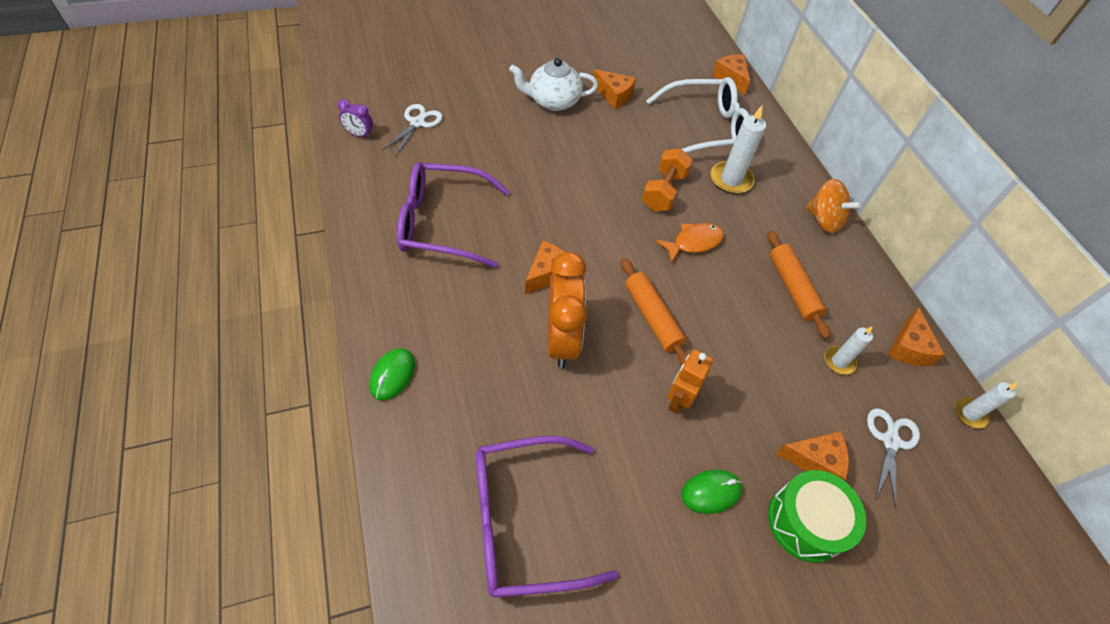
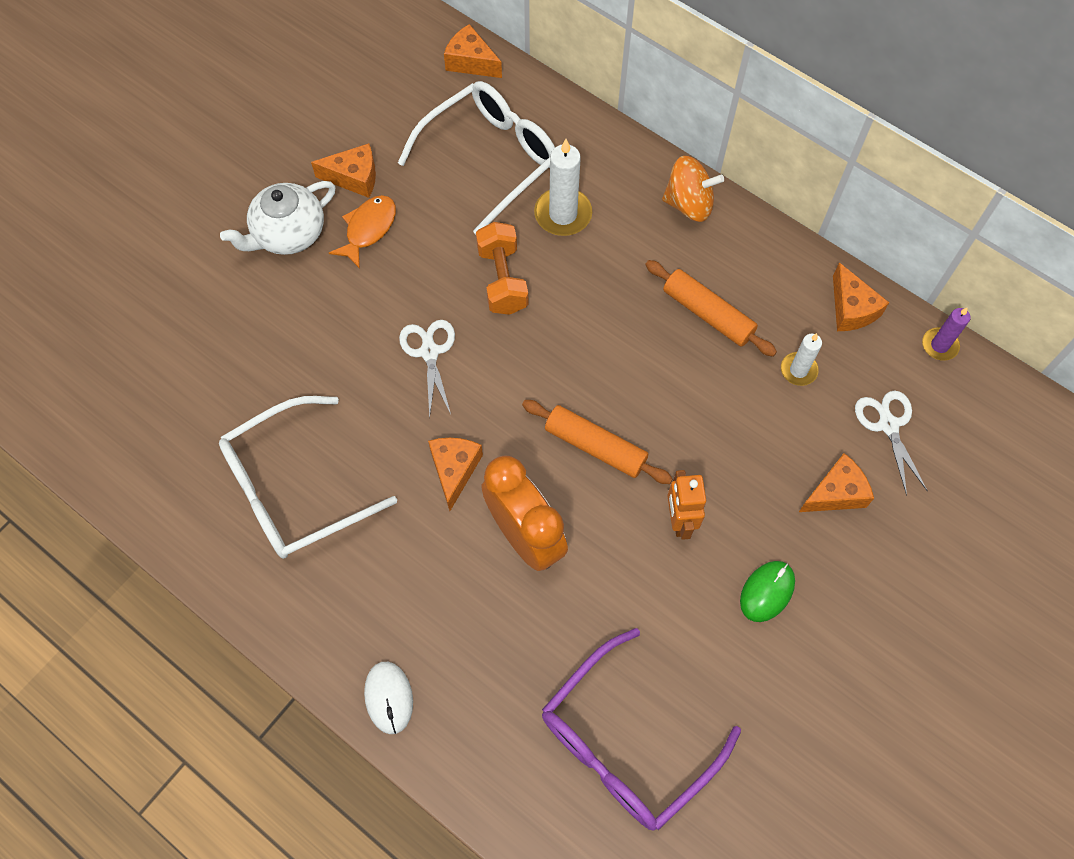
camera: 30 degrees left, 10 degrees up
(359, 135) = (95, 439): purple clock -> none
(392, 375) = (388, 697): green mouse -> white mouse
(417, 123) = (151, 375): white scissors -> white scissors (429, 352)
(442, 223) = (294, 488): purple glasses -> white glasses
(693, 242) = (577, 325): orange fish -> orange fish (368, 229)
(806, 522) = (862, 559): green drum -> none
(969, 414) = (939, 345): white candle -> purple candle

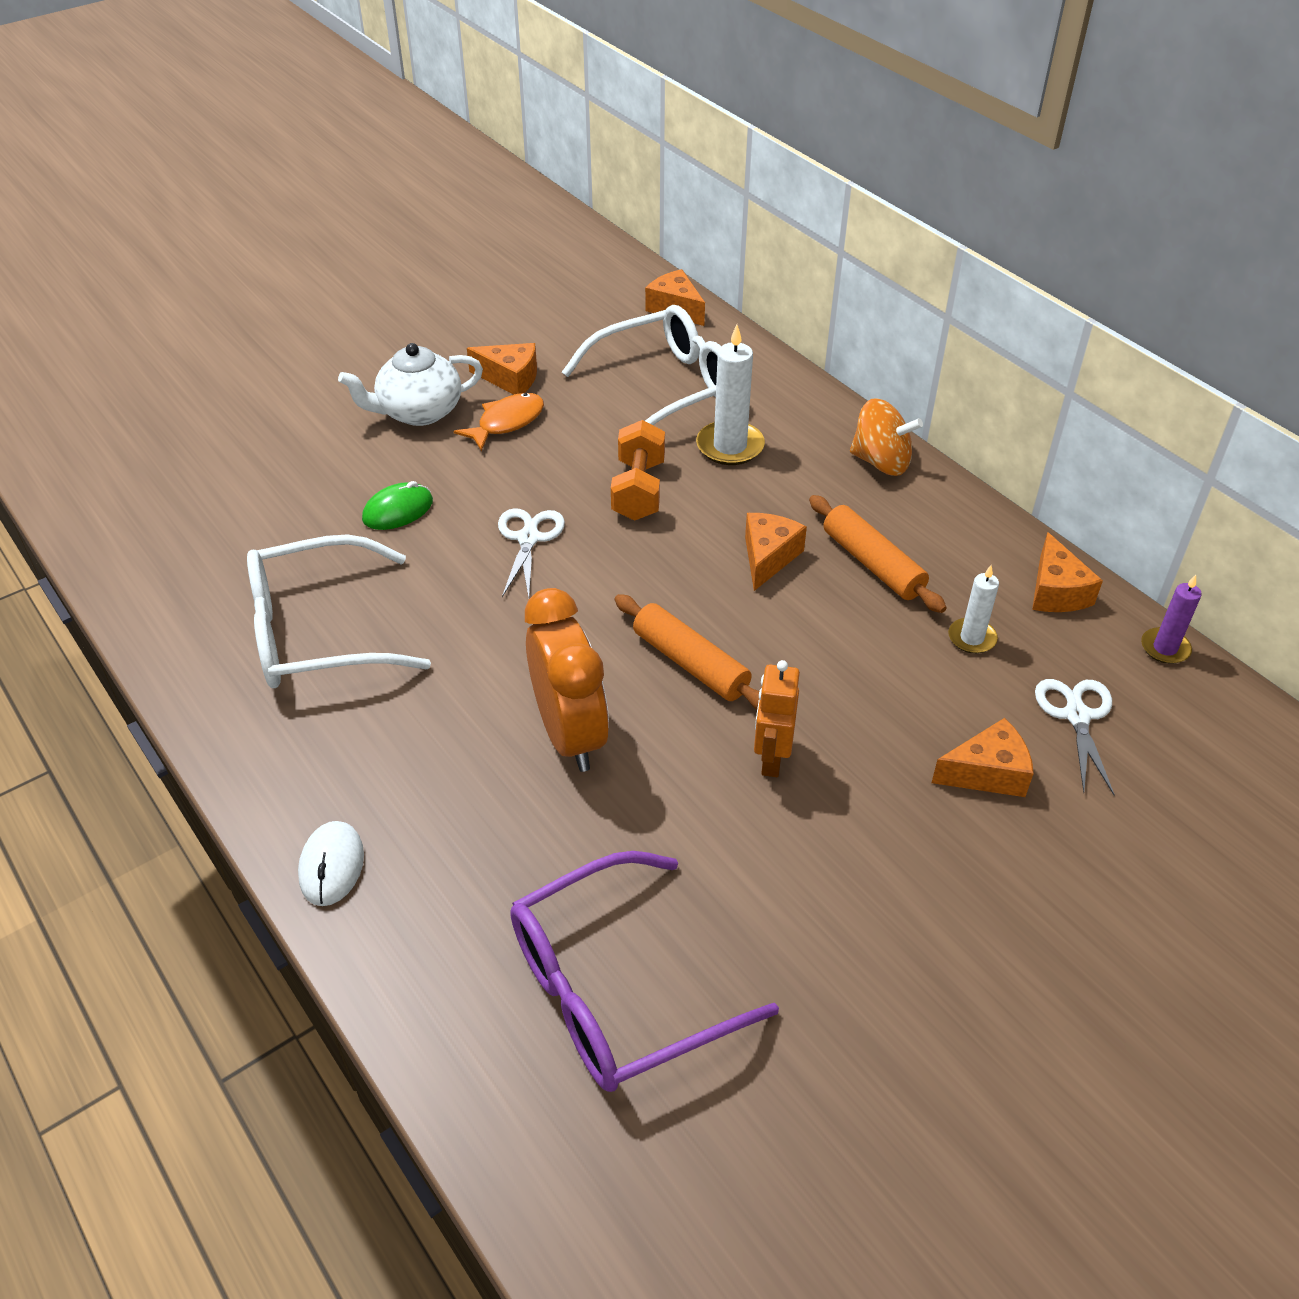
camera: 15 degrees right, 20 degrees down
(454, 470) = (511, 652): orange cheese -> orange cheese (768, 557)
(767, 592) = (864, 861): green mouse -> green mouse (398, 510)

